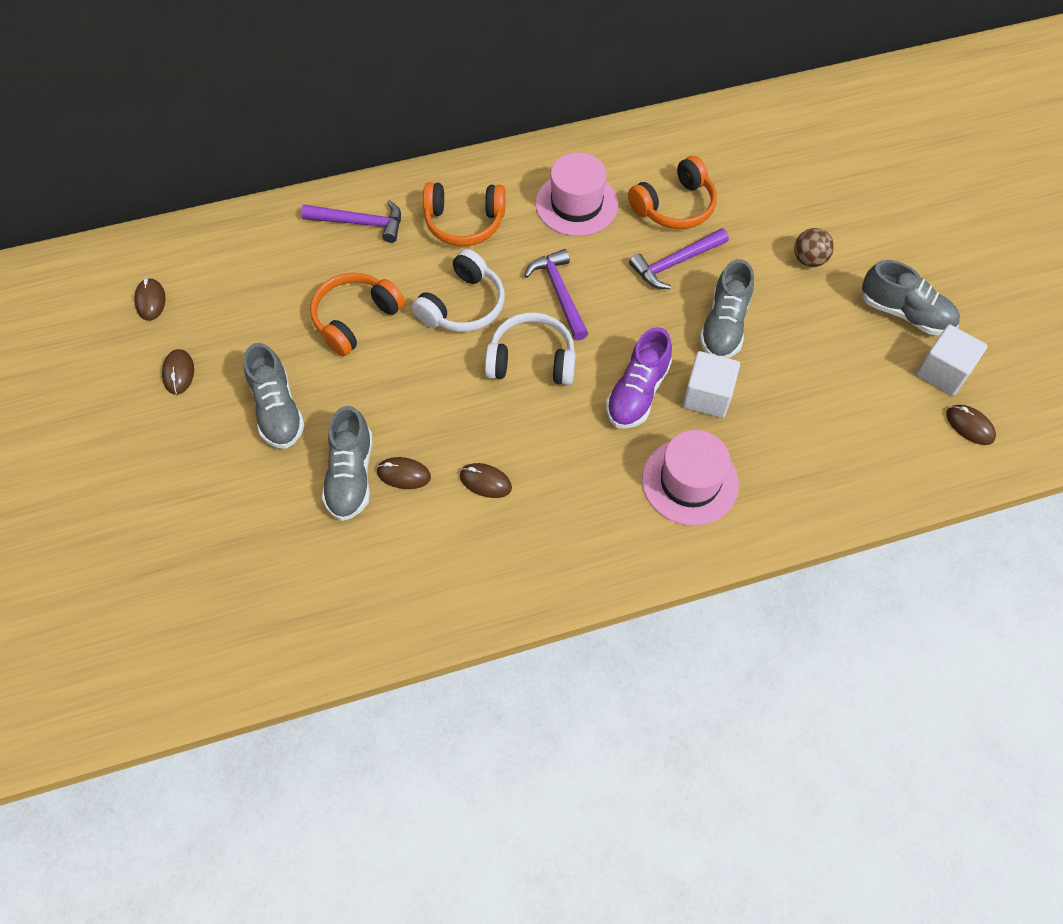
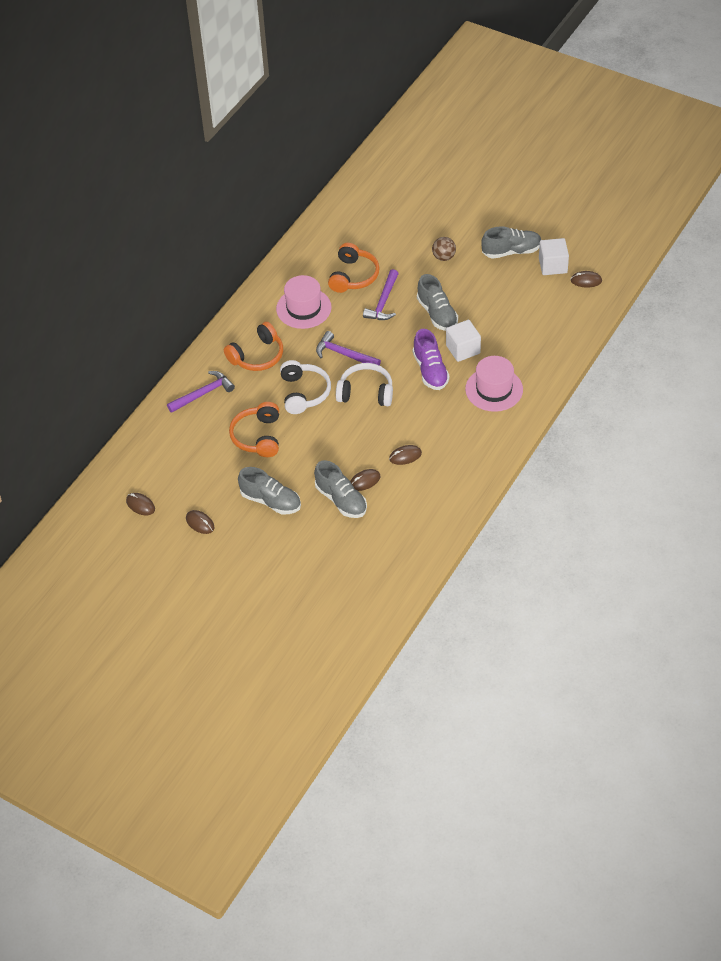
camera: 40 degrees left, 10 degrees down
(531, 360) = (366, 392): white headphones -> white headphones turned 45 degrees clockwise

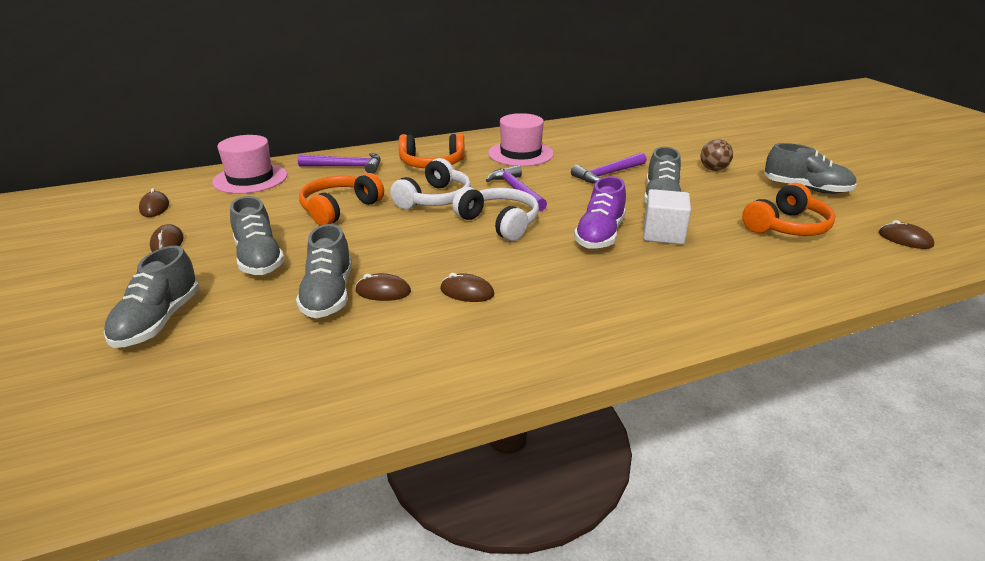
camera: 35 degrees right, 20 degrees down
(283, 564) = (158, 321): none -> grey shoe
(353, 276) = (597, 152): orange headphones -> orange headphones (787, 226)
(494, 389) = (669, 282): pink hat -> pink hat (250, 179)
(553, 265) = (859, 214): white cube -> none

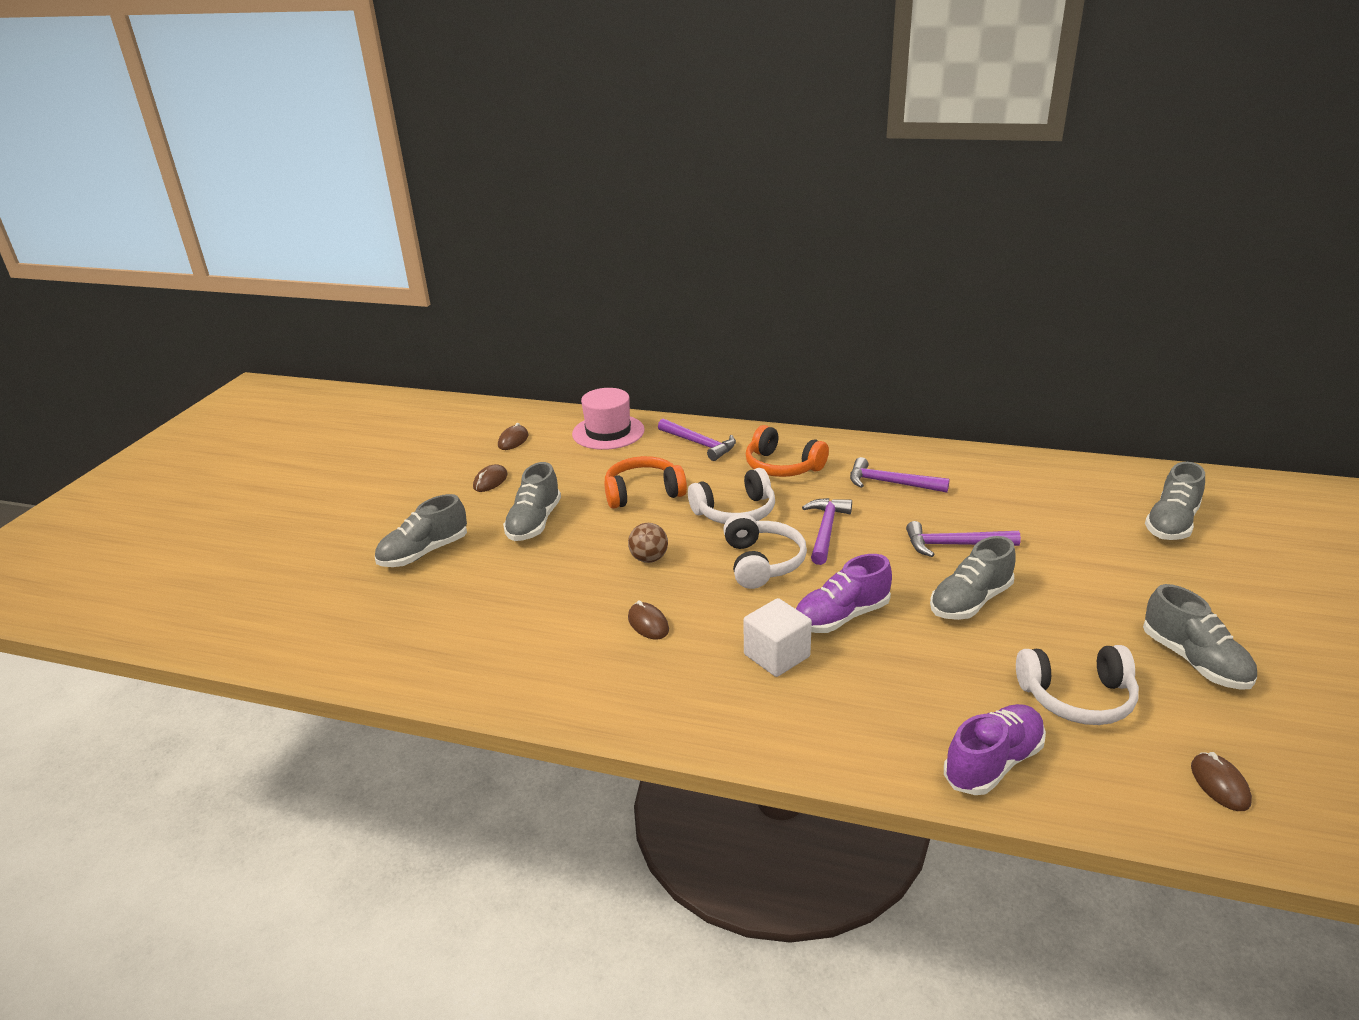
camera: 40 degrees right, 0 degrees up
(328, 295) = (546, 579): grey shoe -> grey shoe (1171, 523)
(383, 291) = (587, 593): brown mouse -> none
(520, 154) = (890, 483): pink hat -> purple hammer
(663, 234) = (911, 644): white cube -> white cube (776, 655)
(713, 169) = (1103, 585): brown ball -> brown ball (649, 558)
(787, 226) = (1077, 698): orange headphones -> white headphones
(803, 278) = (993, 763): none -> purple shoe

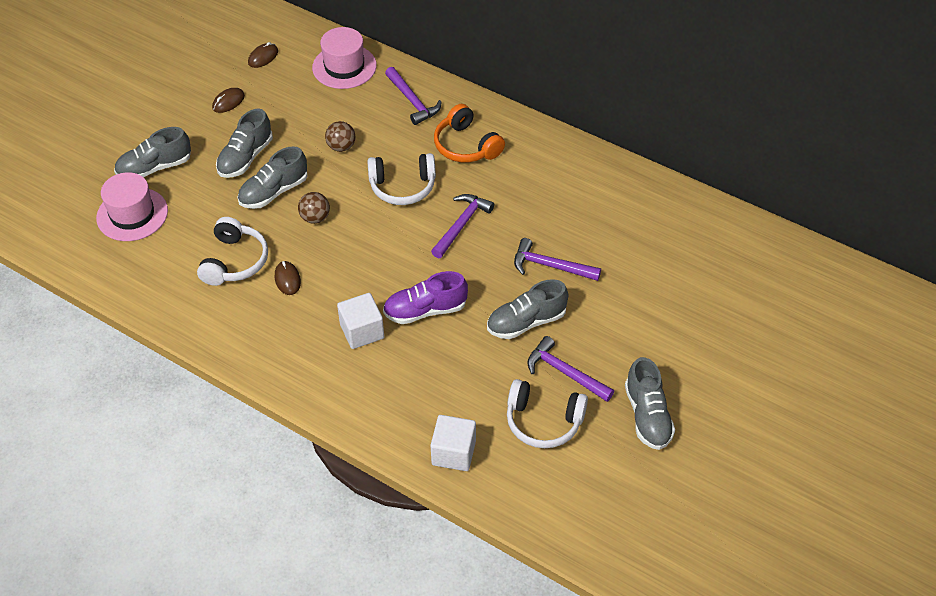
camera: 15 degrees right, 20 degrees up
(411, 602) = (132, 214): none -> pink hat
(643, 493) = (341, 147): orange headphones -> brown ball
(762, 562) = (396, 244): white headphones -> white headphones (235, 261)
(890, 483) = (542, 187): purple hammer -> purple hammer (565, 372)
(993, 763) = (453, 453): purple shoe -> white cube
(1171, 523) = (736, 290): grey shoe -> grey shoe (274, 192)
(1219, 784) = (586, 508): brown mouse -> none

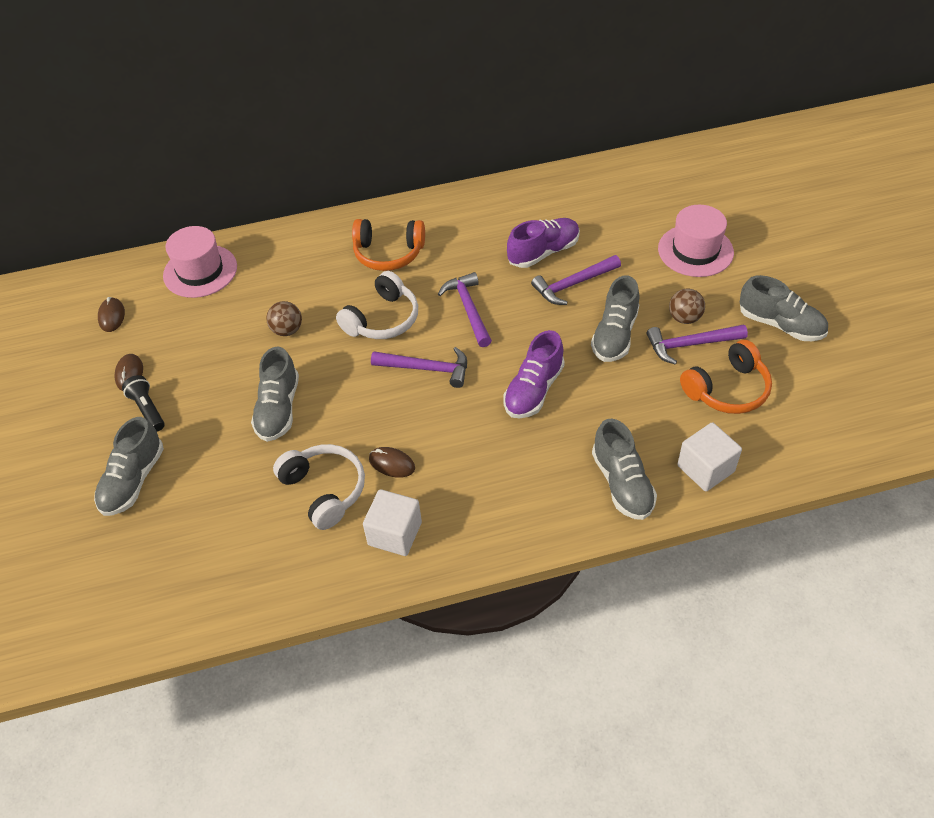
camera: 45 degrees left, 0 degrees up
(132, 214) = (167, 536): pink hat -> pink hat (695, 250)
(211, 132) = (147, 409): none -> black flashlight
(245, 158) = (212, 404): grey shoe -> grey shoe (622, 483)
(315, 218) = (345, 399): brown ball -> brown ball (684, 318)
(362, 331) = (510, 448): white cube -> white cube (395, 533)
(412, 101) = (298, 254): purple hammer -> purple hammer (427, 369)
(543, 421) = (727, 389): white headphones -> orange headphones
(564, 228) = (543, 252): none -> purple shoe

